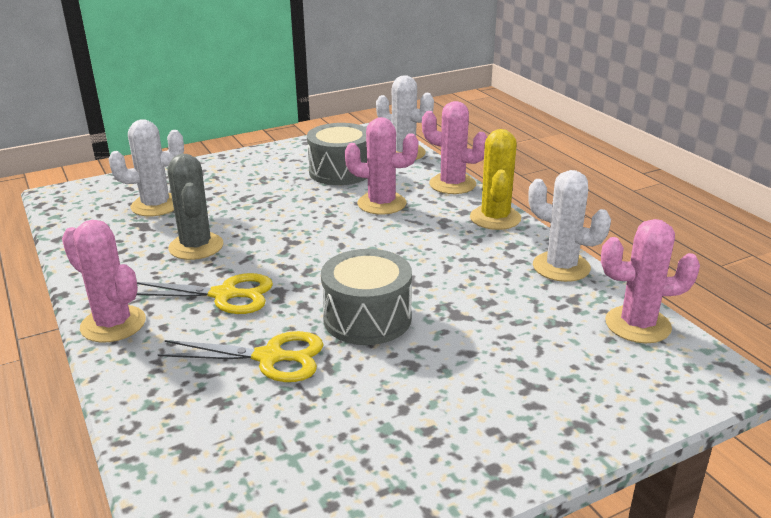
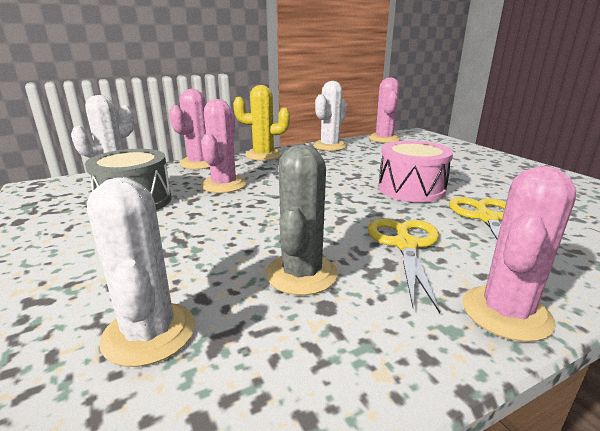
camera: 90 degrees left, 5 degrees down
(196, 246) = (301, 274): grey cactus -> grey cactus turned 60 degrees counterclockwise
(367, 318) = (411, 189): grey drum -> pink drum

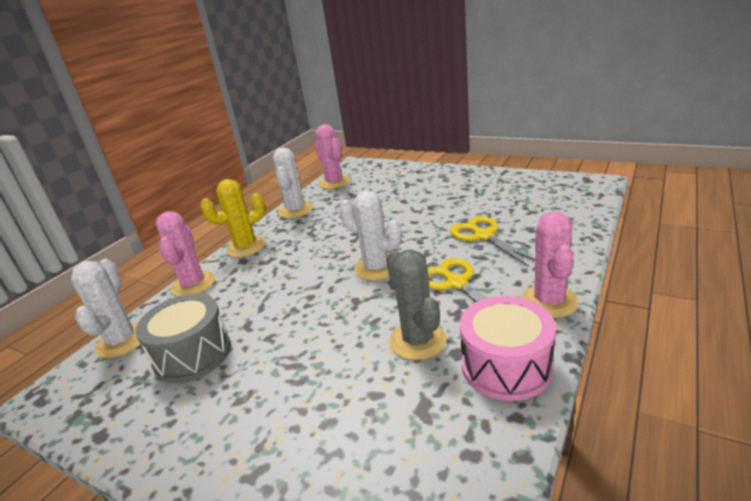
camera: 30 degrees left, 5 degrees up
(149, 333) = (375, 436): white cactus -> white cactus (376, 268)
(224, 185) = (254, 296): pink cactus -> none
(411, 189) = (411, 231): pink drum -> pink drum (506, 366)

